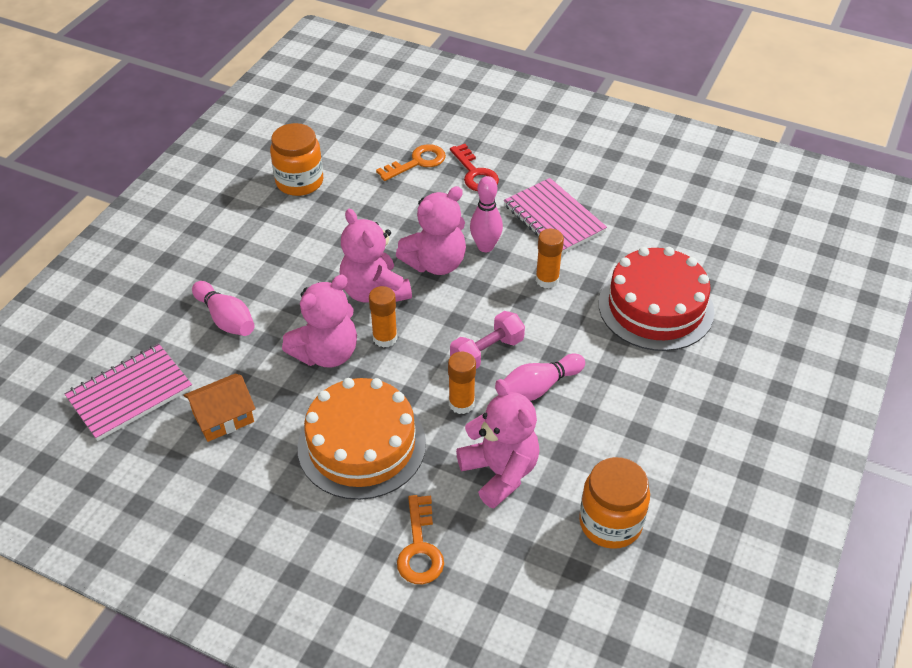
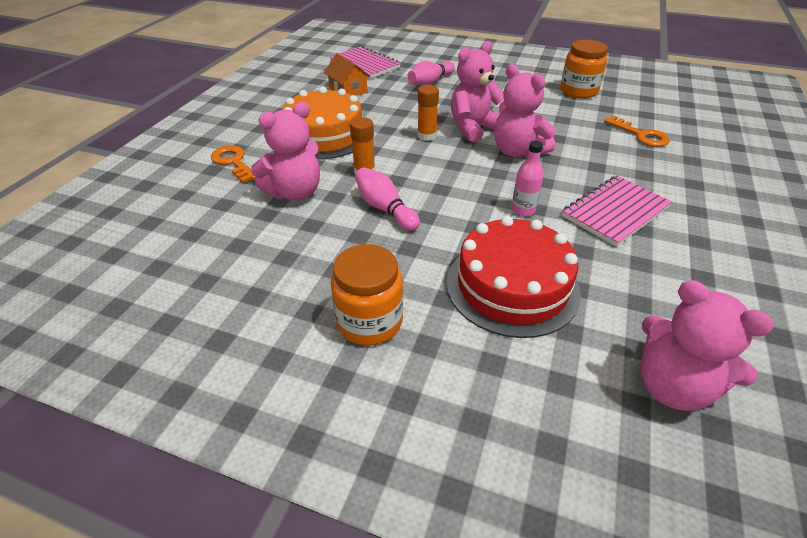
camera: 85 degrees right, 5 degrees down
(326, 353) = (406, 116): pink teddy bear -> pink teddy bear (672, 386)
(420, 548) = (233, 162): orange key -> orange key turned 60 degrees clockwise
(475, 173) = (649, 164): red key -> none
(485, 247) = (551, 174): pink bowling pin -> none
(487, 352) = (421, 181): pink dumbbell -> none
(547, 280) = (523, 210): orange glue stick -> pink bottle
(610, 523) = (234, 252): orange jar -> orange jar (369, 321)

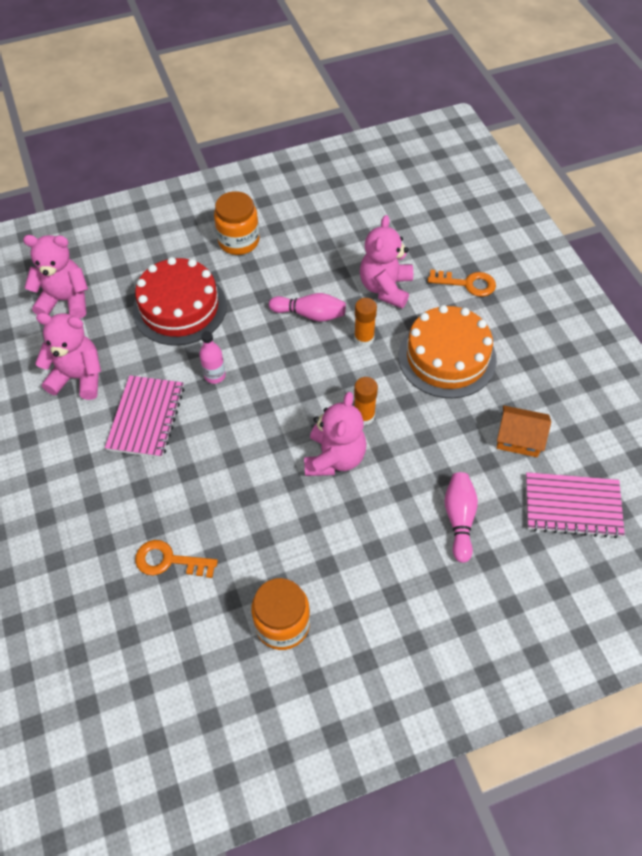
camera: 140 degrees right, 15 degrees up
(517, 151) = (268, 447): pink teddy bear -> pink teddy bear (78, 377)

